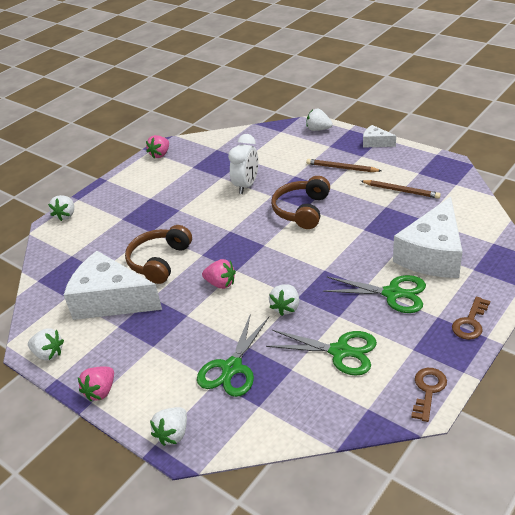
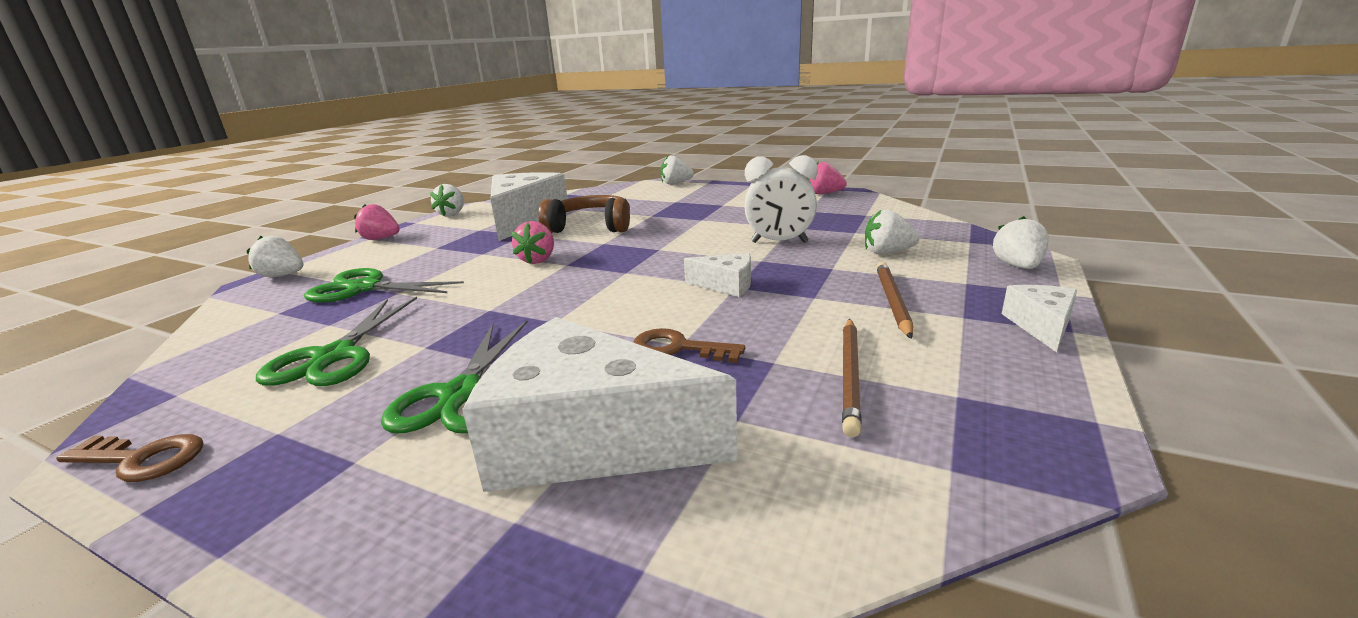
camera: 75 degrees right, 15 degrees down
(286, 307) = (467, 304): white strawberry -> white strawberry (887, 252)
(302, 210) = (726, 285): brown headphones -> white cheese
(470, 322) = (295, 519): brown key -> brown key (678, 348)

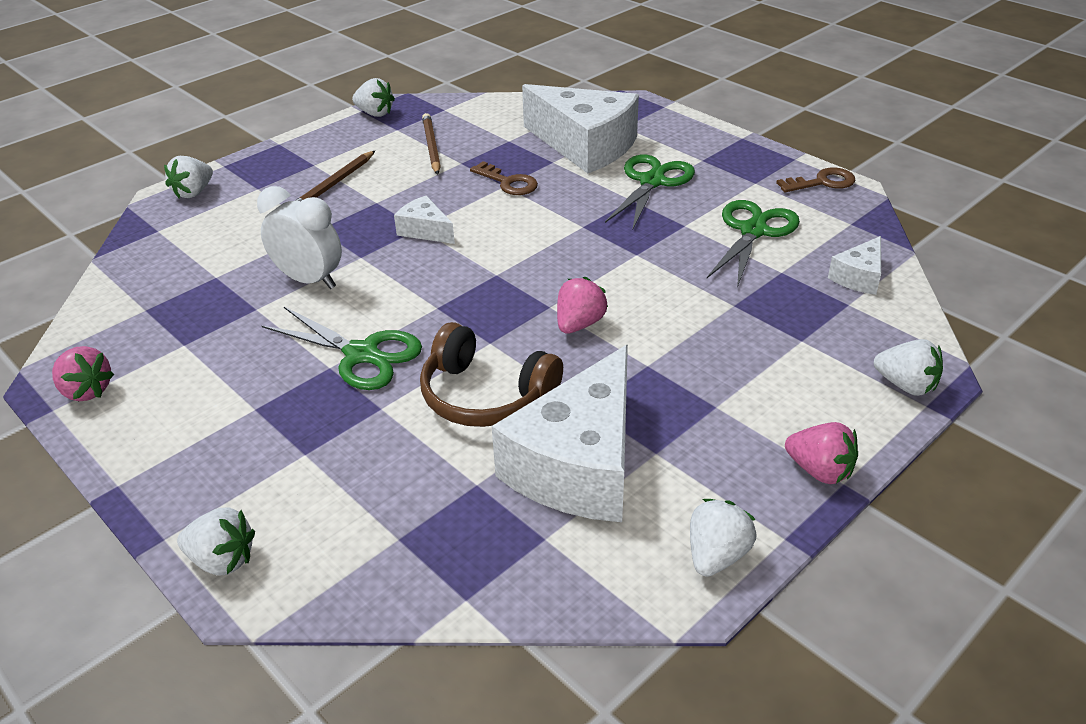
camera: 160 degrees left, 15 degrees up
(142, 459) = (822, 182): brown key -> brown key turned 135 degrees clockwise
(364, 288) = (776, 323): green scissors -> green scissors (362, 354)
(850, 375) = (431, 147): brown pencil -> brown pencil turned 45 degrees counterclockwise
(887, 252) = (247, 235): white strawberry -> white strawberry (375, 113)
(1041, 326) = (287, 149): white cheese -> white cheese (859, 277)

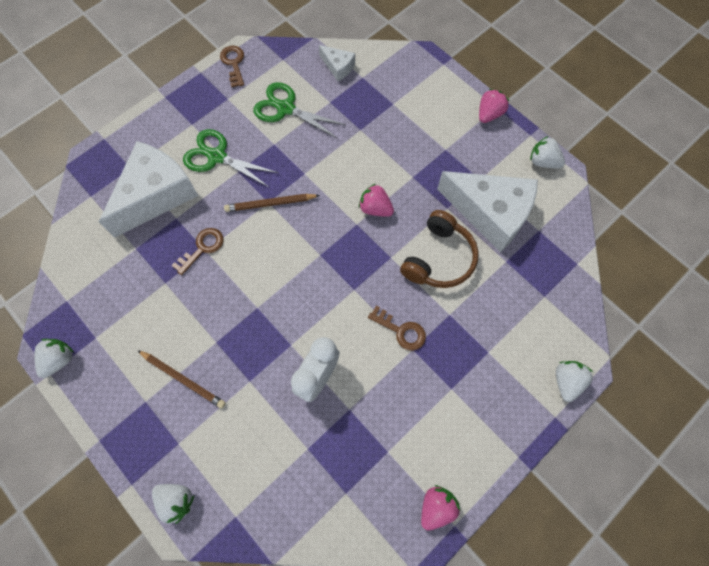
camera: 90 degrees left, 30 degrees up
(362, 354) = (401, 331): green scissors -> brown key
(425, 230) = (262, 303): white cheese -> none
(431, 147) = (134, 306): brown pencil -> brown pencil (270, 204)
(906, 385) = (429, 68): white strawberry -> none

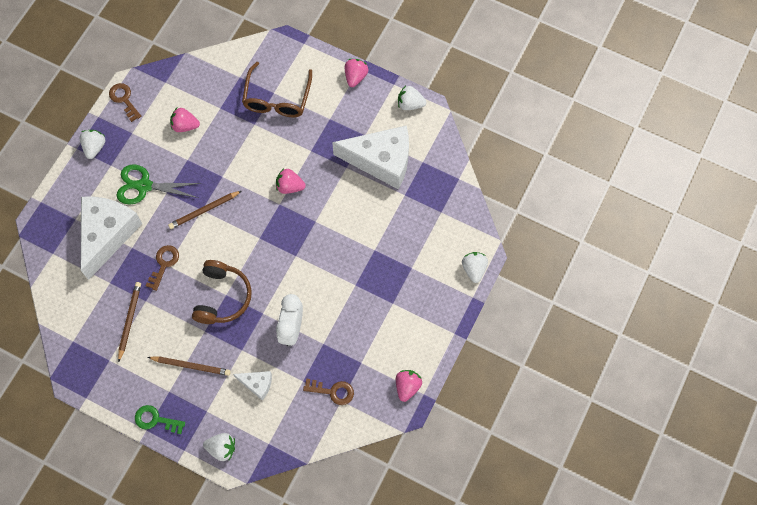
camera: 20 degrees left, 0 degrees up
(59, 360) = (89, 385): white strawberry -> white strawberry (94, 147)
(115, 431) = (155, 419): none -> green key
(137, 299) = (129, 320): none -> brown pencil
(285, 108) = (185, 126): green scissors -> pink strawberry
(338, 67) = (215, 74): white cheese -> white cheese (257, 384)
(395, 110) = (277, 98): none -> brown glasses
(401, 331) = (342, 274): brown key -> brown key (333, 391)
(439, 258) = (353, 209): brown headphones -> brown headphones (222, 297)

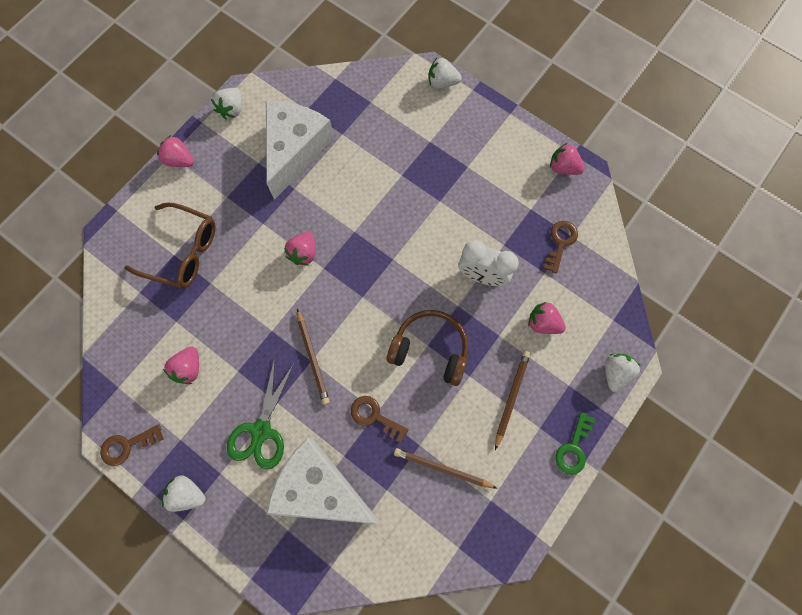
camera: 80 degrees left, 5 degrees up
(257, 384) = (543, 323): white cheese -> pink strawberry

